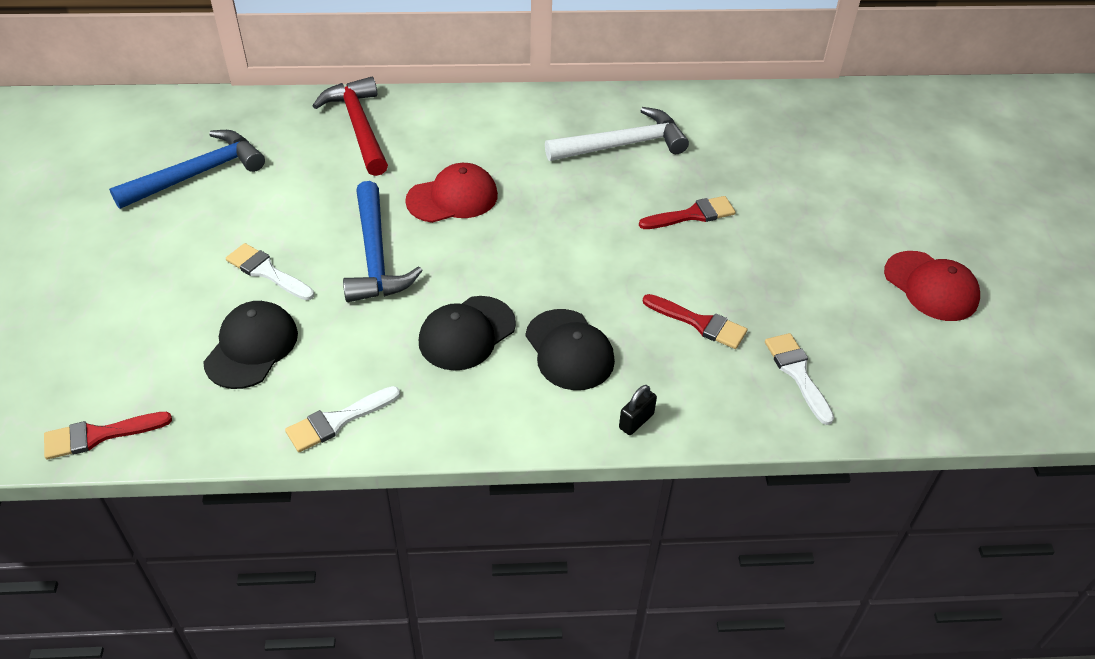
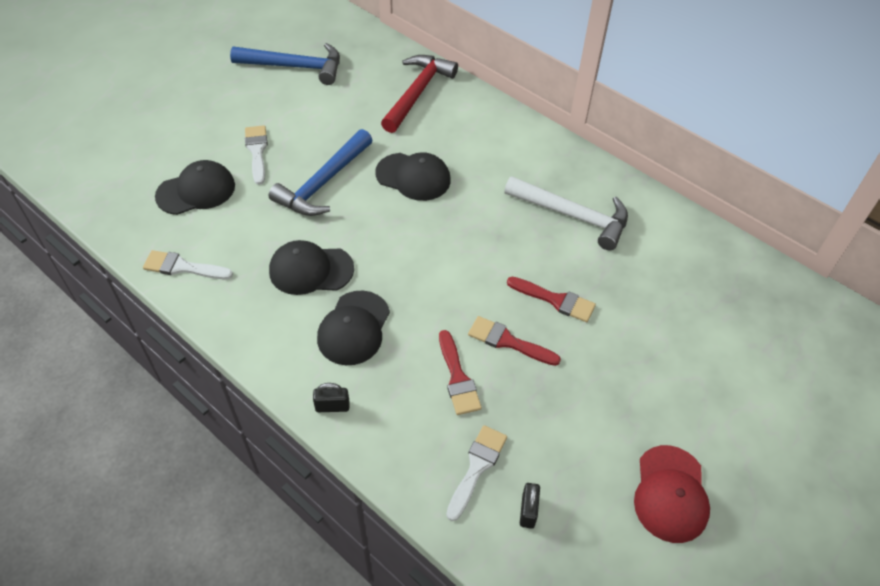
camera: 45 degrees right, 5 degrees up
(99, 435) = (77, 186): red brush -> red brush (508, 341)
(452, 198) = (413, 177): red cap -> black cap
(867, 372) = (528, 511): none -> black padlock

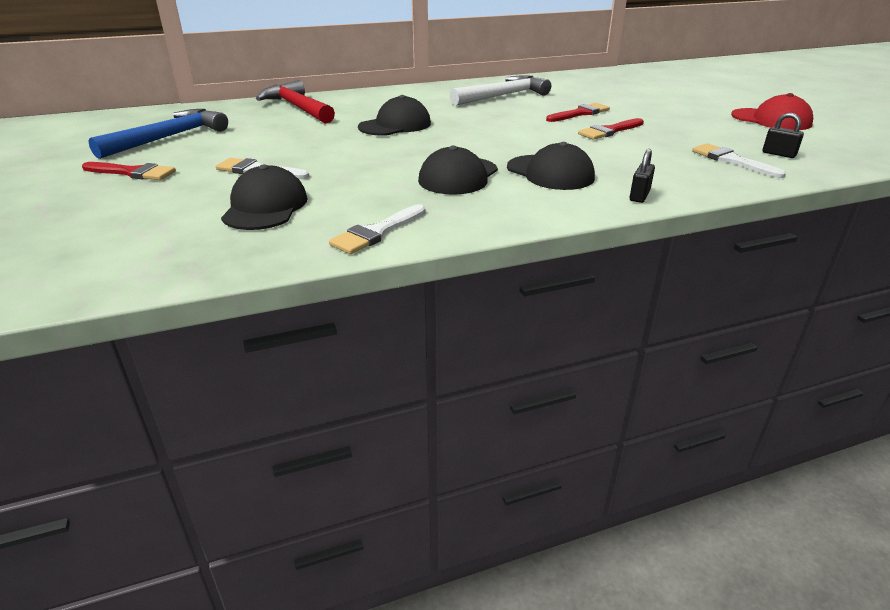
camera: 60 degrees left, 20 degrees down
(323, 183) = (350, 153): blue hammer -> none
(458, 378) = (635, 150): red brush -> red brush (133, 173)

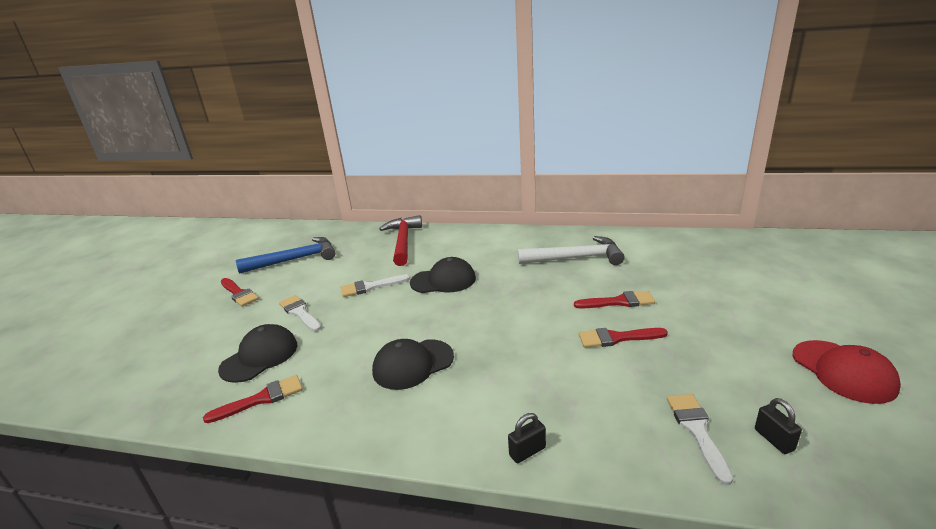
camera: 35 degrees right, 5 degrees down
(327, 230) = (262, 399): none -> red brush
(377, 232) = (284, 415): white brush -> white brush (370, 287)
(550, 173) = (488, 385): black cap -> none

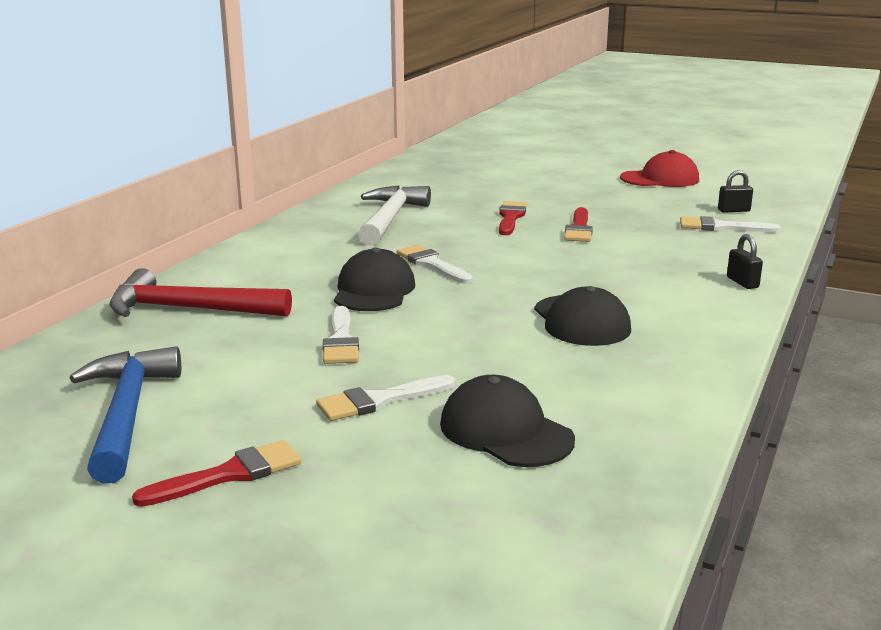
camera: 80 degrees left, 5 degrees down
(262, 399) = (623, 422): red brush -> none
(495, 290) = (432, 264): none -> white brush

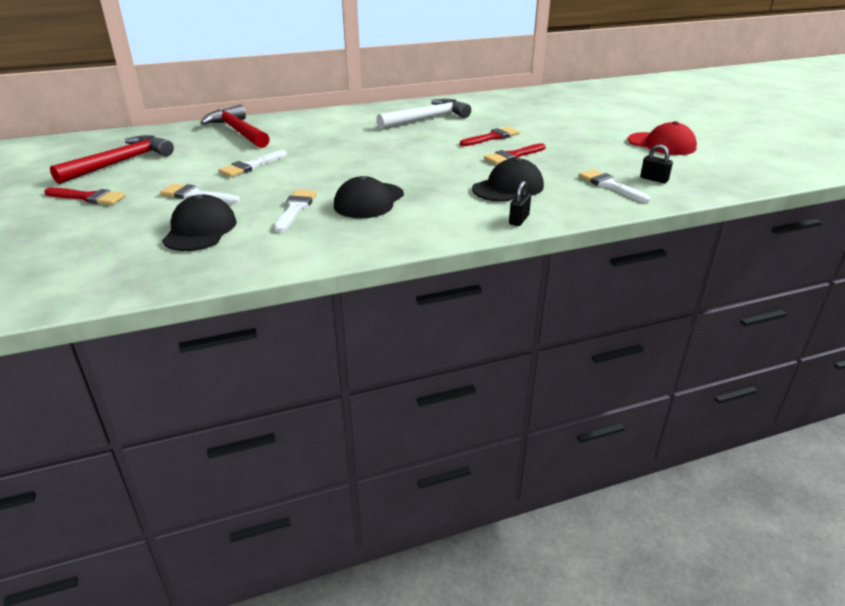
camera: 45 degrees right, 10 degrees up
(127, 414) = (120, 162): blue hammer -> red hammer
(374, 290) = (323, 150): black cap -> black cap (508, 187)
(432, 264) = (382, 147): white brush -> white brush (295, 209)

